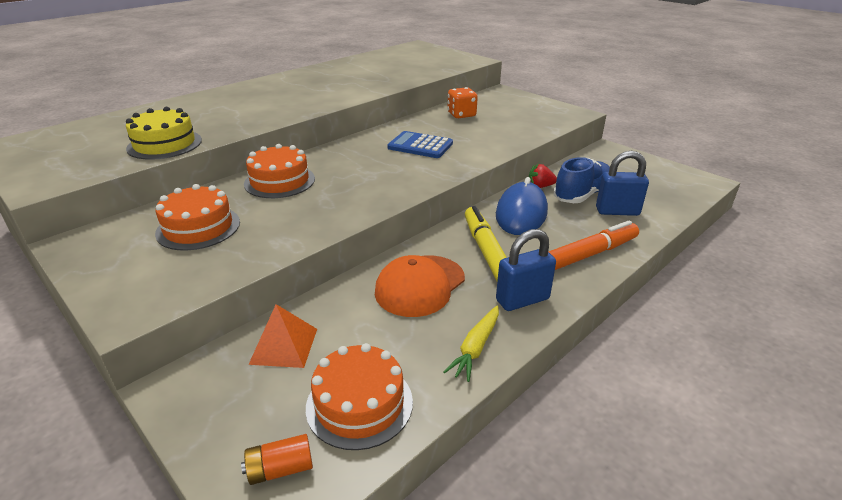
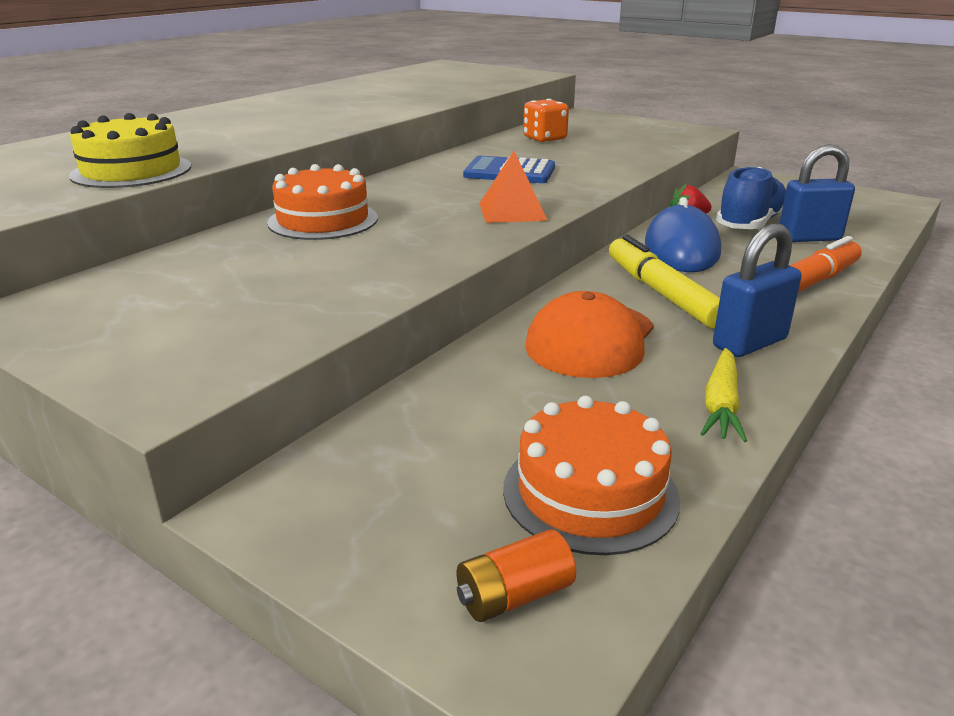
camera: 10 degrees left, 5 degrees down
(198, 227) = (224, 280): orange cake -> none
(284, 346) = (423, 432): orange pyramid -> orange pyramid (512, 211)

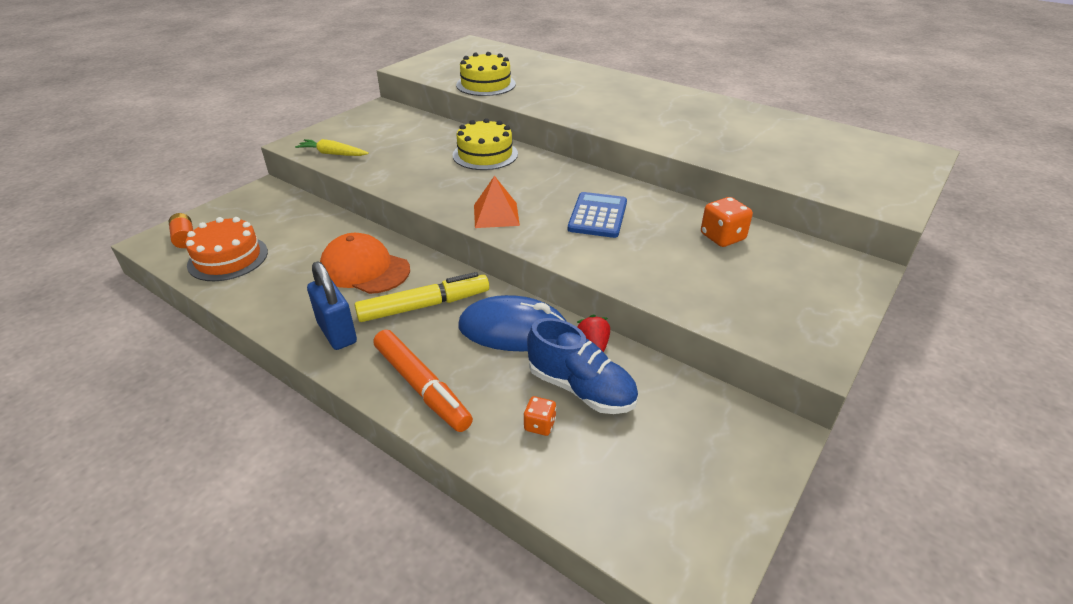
camera: 90 degrees right, 10 degrees up
(323, 220) = (485, 154): orange cake -> yellow cake
(721, 405) = (273, 307): yellow carrot -> yellow carrot (333, 154)
(809, 238) = (540, 425): blue padlock -> orange dice

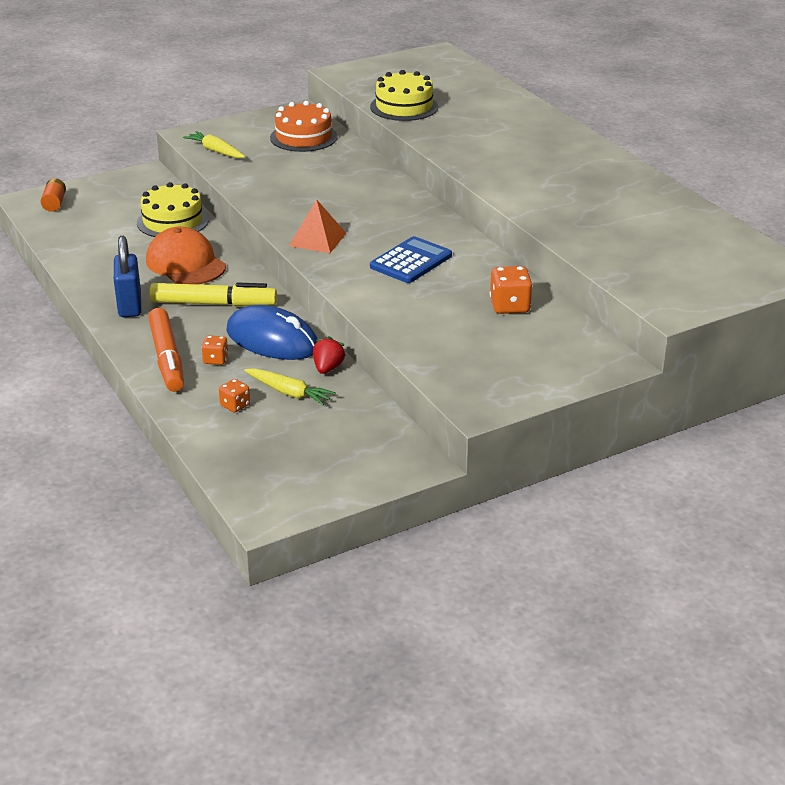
camera: 25 degrees right, 5 degrees down
(228, 258) = (80, 228): orange cake -> orange cake (303, 137)
(475, 372) = (215, 360): none -> orange dice
(485, 154) = (359, 181): yellow cake -> yellow cake (172, 221)
(581, 388) = (289, 393): blue shoe -> yellow carrot

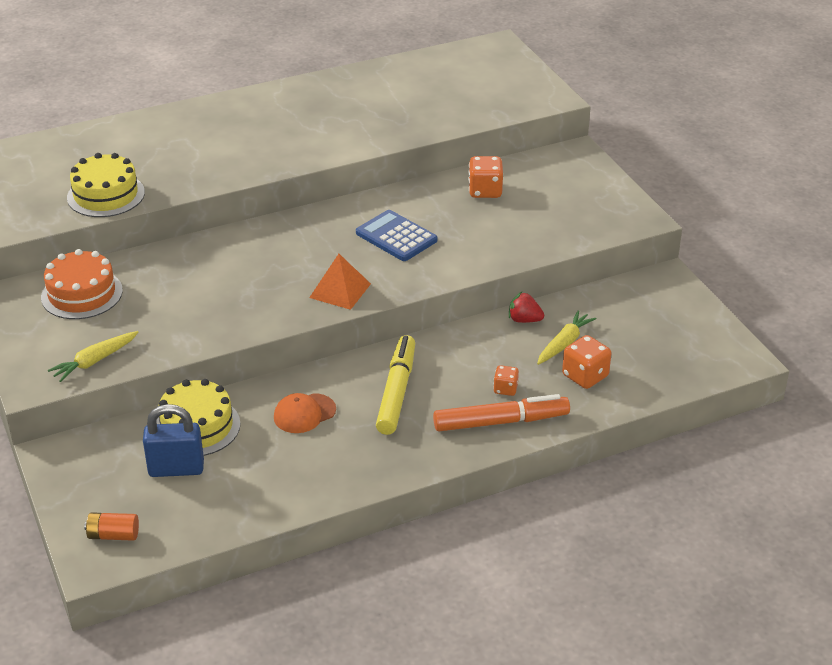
camera: 85 degrees left, 5 degrees up
(130, 306) = (392, 453): blue padlock -> blue padlock (176, 469)
(185, 263) = (304, 413): orange cap -> orange cap, size x0.62
(235, 405) = (585, 376): orange dice -> orange dice, size x1.65
(272, 339) = (471, 352): blue mouse -> none

